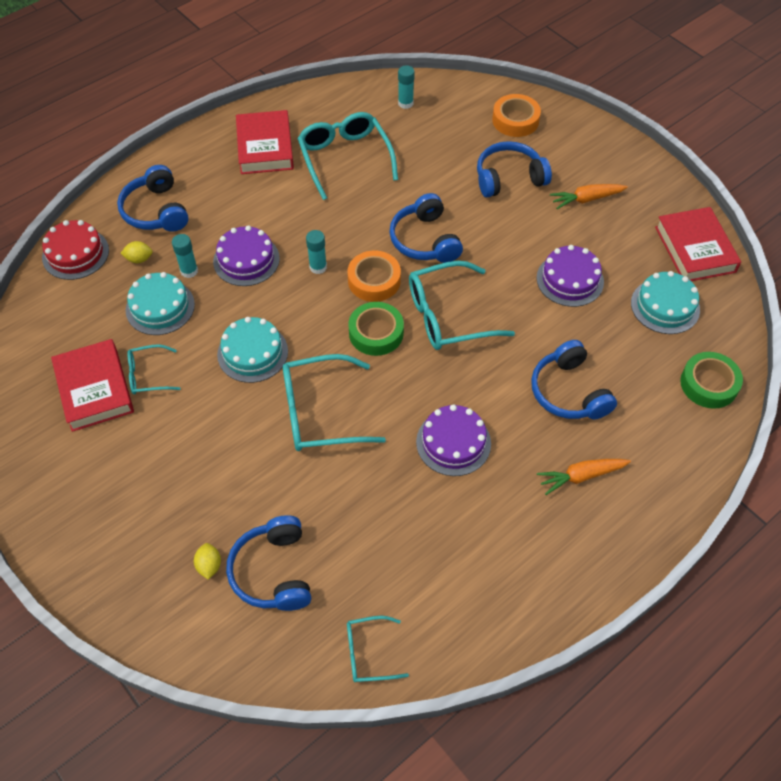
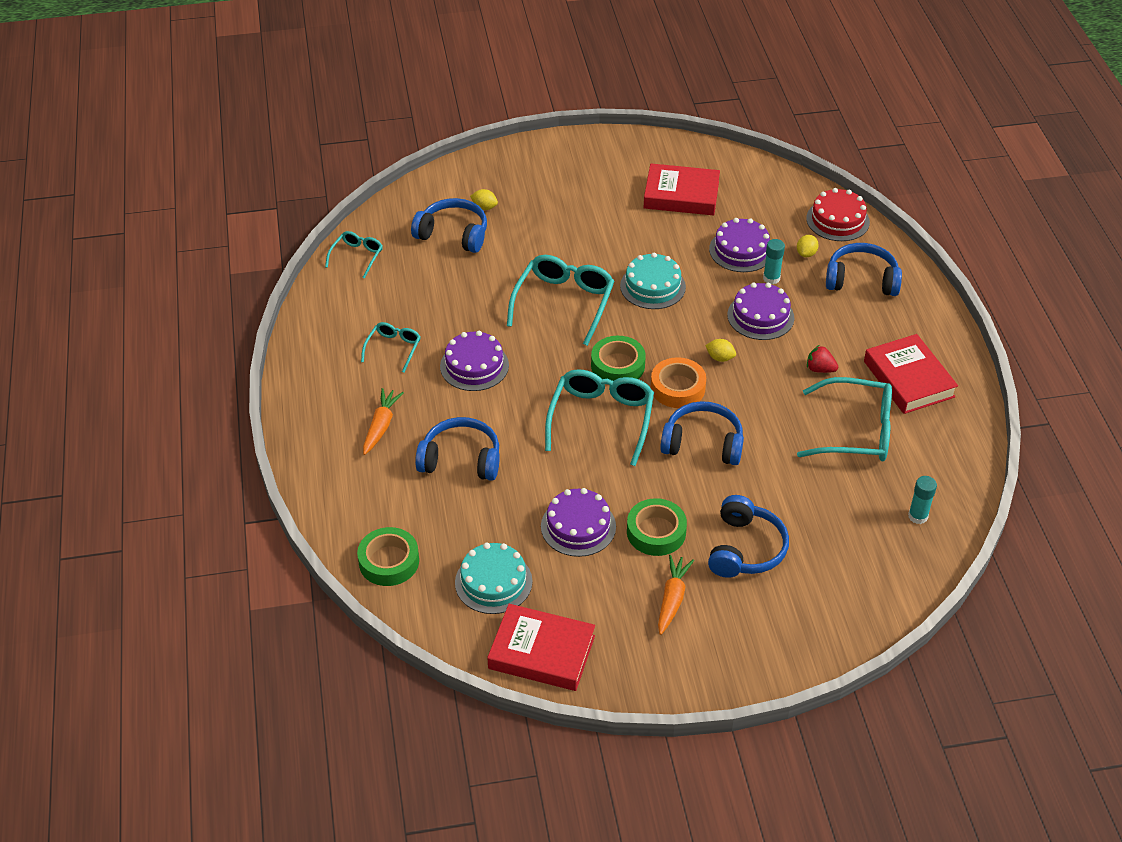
camera: 120 degrees right, 10 degrees down
(148, 375) = (674, 225): turquoise glasses -> turquoise glasses (393, 348)
(160, 307) = (741, 250): turquoise cake -> purple cake
(265, 147) = (908, 379): red book -> red book turned 45 degrees clockwise
(289, 200) = (820, 369): none -> red strawberry
(318, 267) = (720, 358): turquoise glue stick -> yellow lemon
(515, 120) = (833, 601): orange tape -> none
(535, 232) = (656, 532): none -> green tape

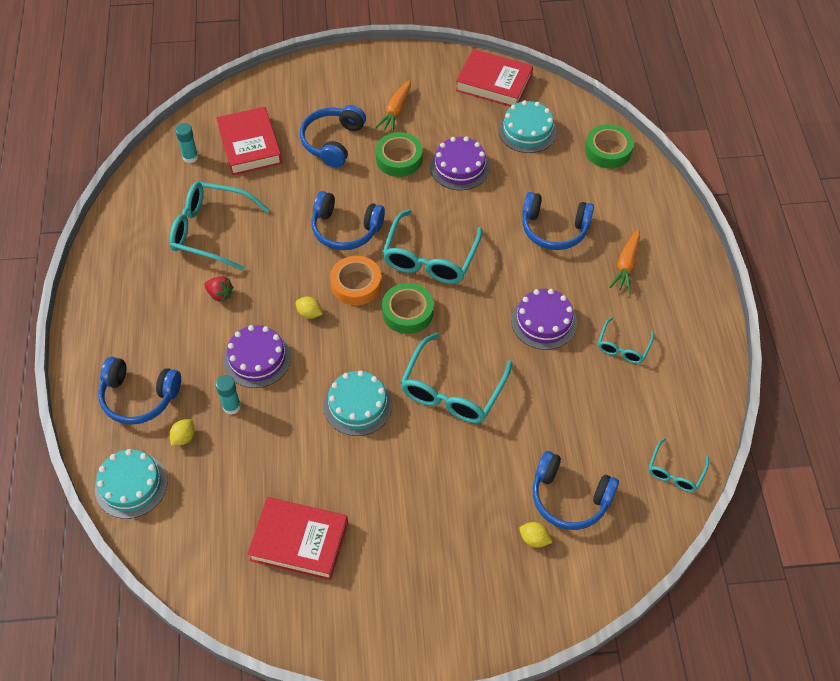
camera: 175 degrees left, 10 degrees up
(741, 250) = (252, 448): purple cake -> none
(837, 220) = (131, 485): red cake -> turquoise cake
(908, 379) = (142, 278): red book -> red book (250, 145)

